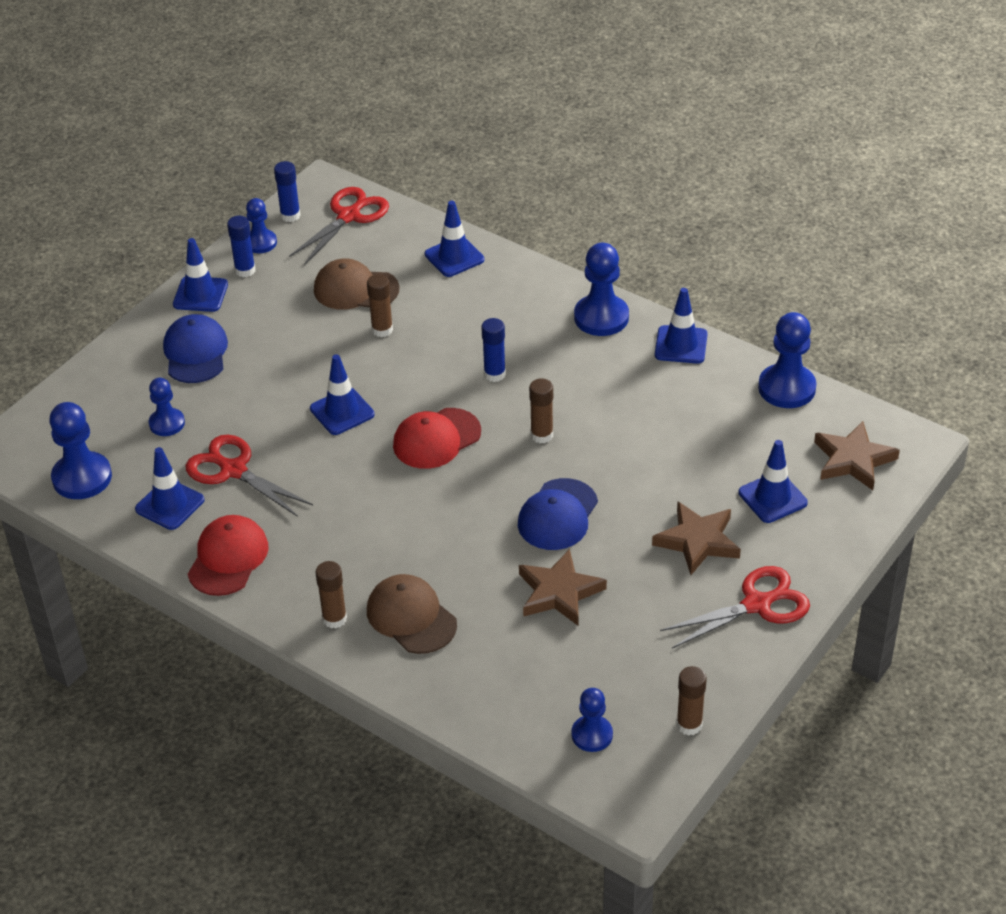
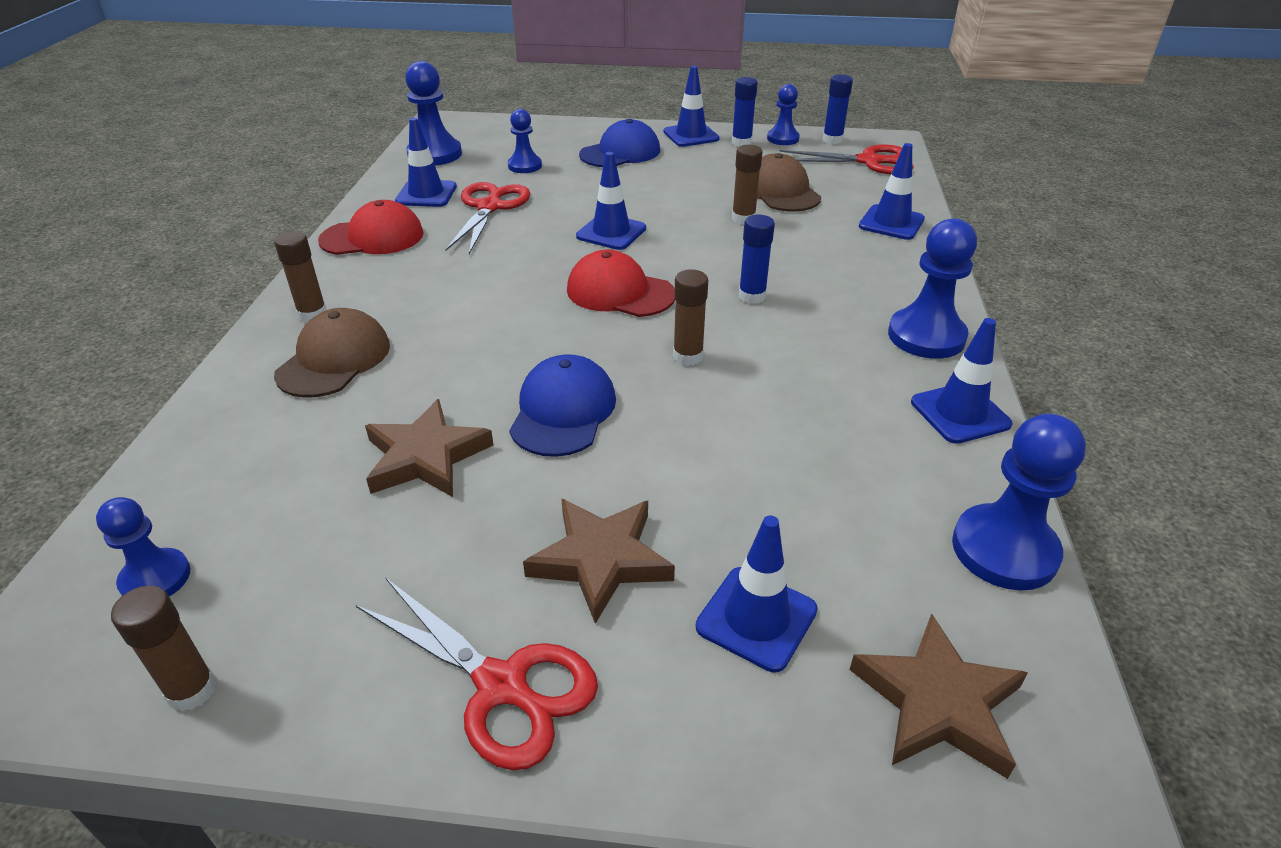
camera: 60 degrees right, 5 degrees down
(558, 515) = (563, 411): blue cap -> blue cap turned 105 degrees clockwise

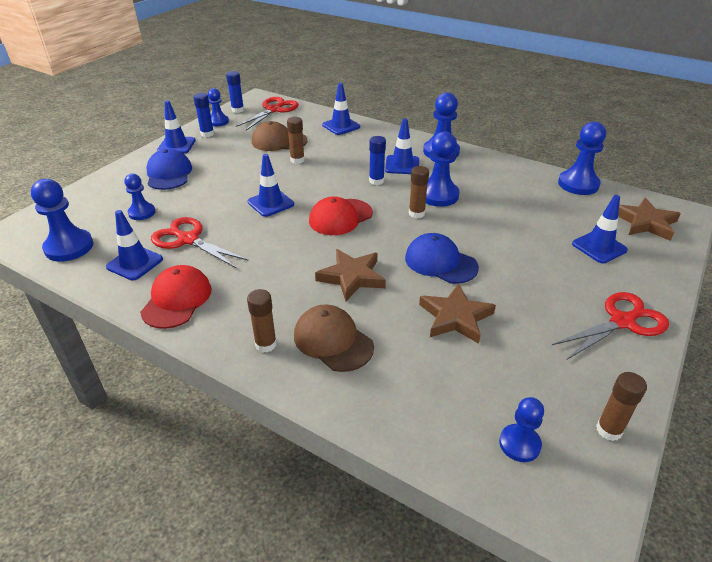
camera: 65 degrees left, 0 degrees up
(601, 560) = (555, 277): brown star -> brown star (352, 277)
(766, 366) = (438, 195): none -> blue pawn
(960, 413) = (497, 164): blue traffic cone -> blue traffic cone (402, 165)

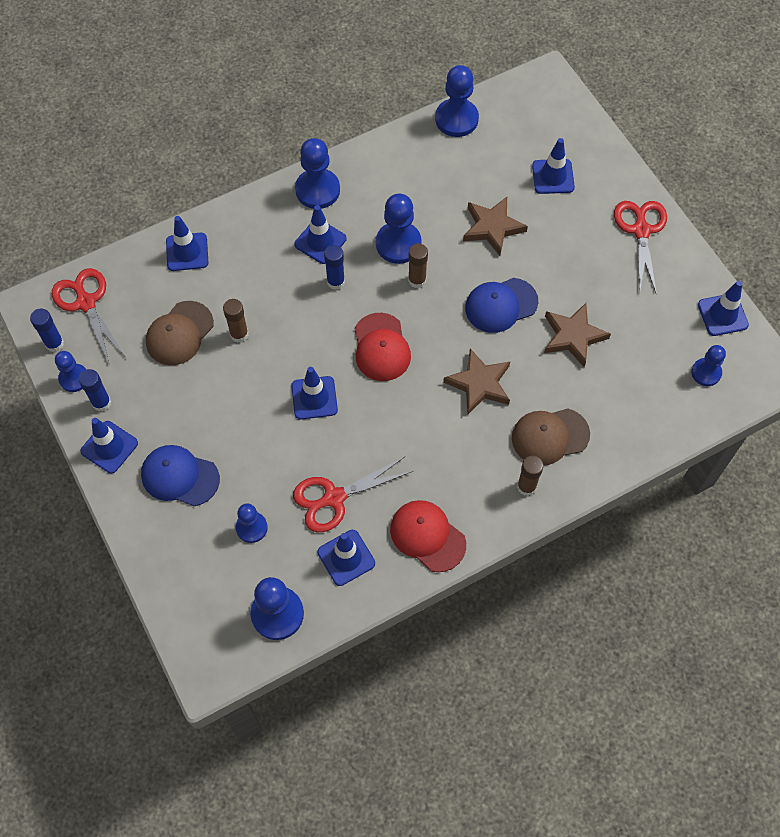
camera: 60 degrees left, 25 degrees up
(609, 430) = (722, 315): brown glue stick -> blue traffic cone
(645, 223) = (543, 117): brown star -> brown star (492, 227)

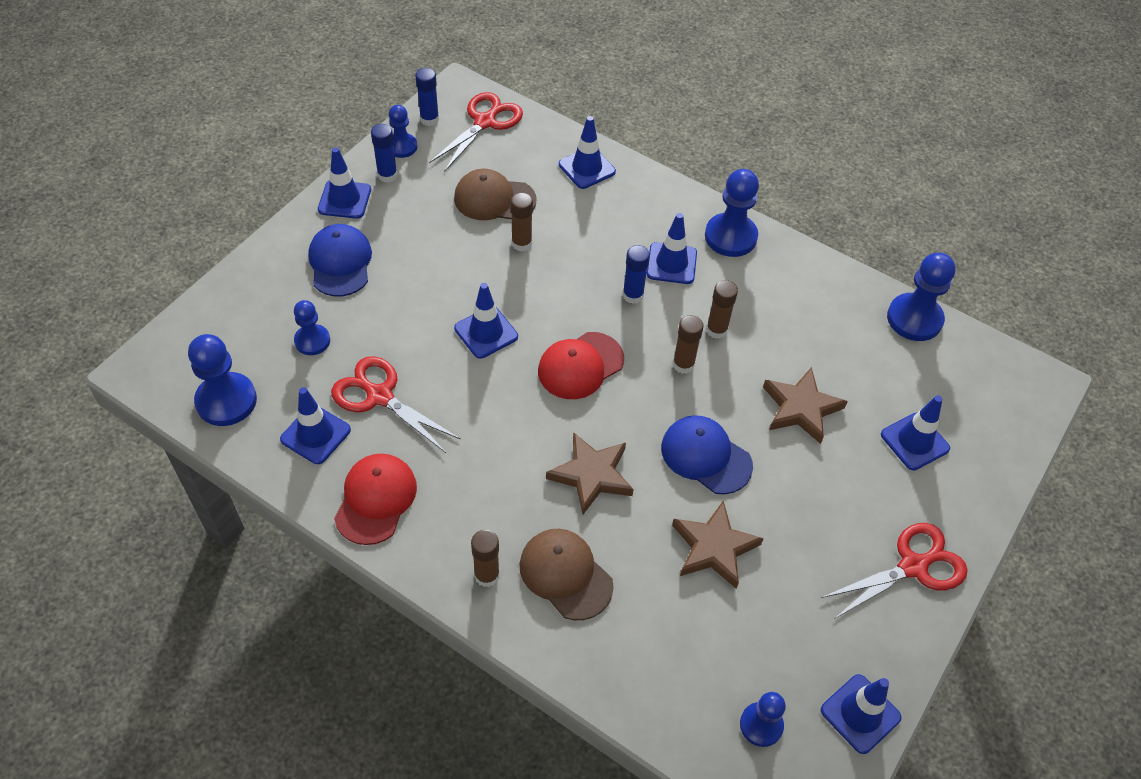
camera: 60 degrees right, 10 degrees down
(398, 244) = (716, 330): blue pawn -> brown glue stick

